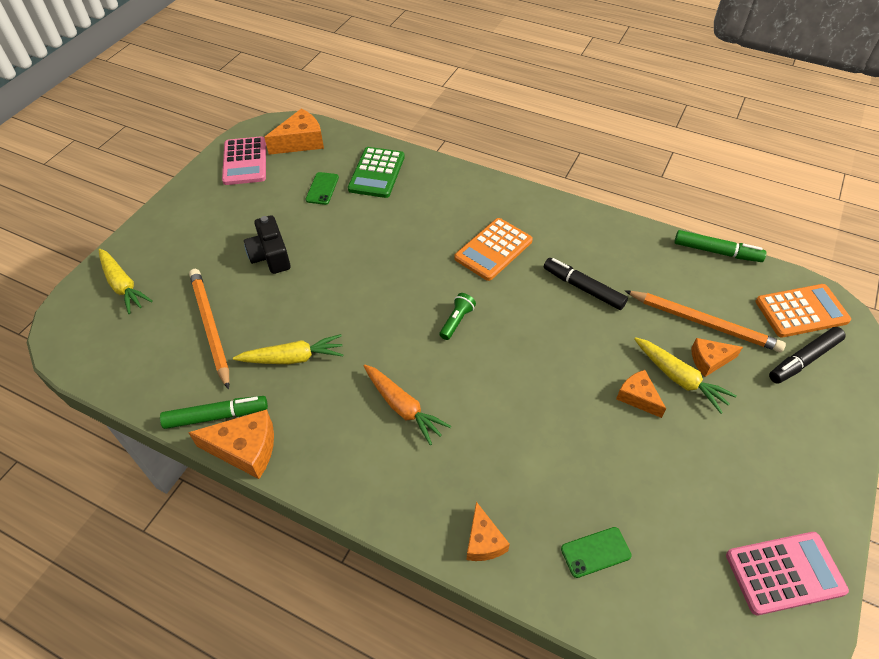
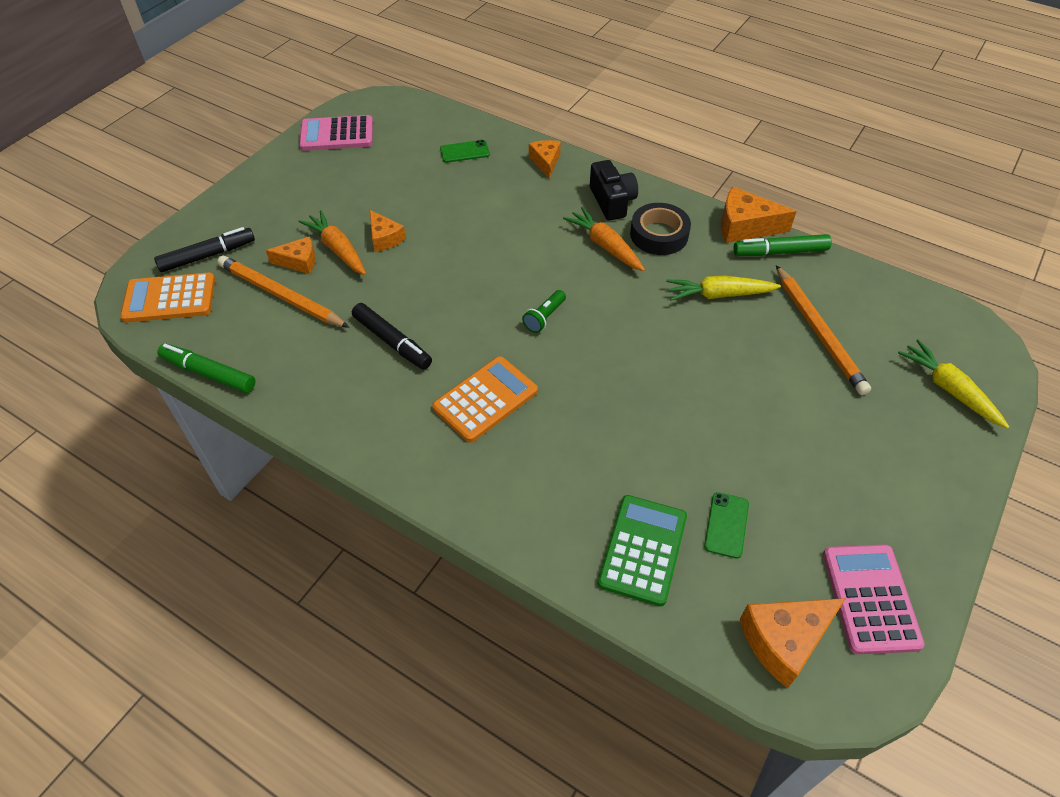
camera: 175 degrees left, 0 degrees up
(270, 256) = (775, 415): black camera -> black camera (612, 201)
(344, 428) = (659, 235): none -> black tape
(679, 378) = (338, 249): yellow carrot -> orange carrot

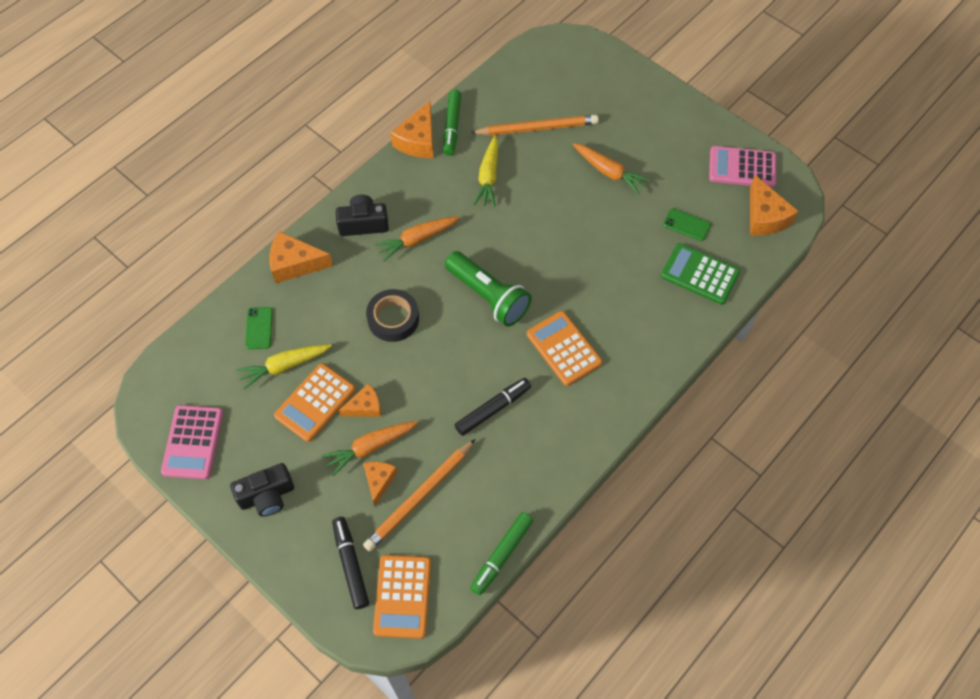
camera: 80 degrees left, 10 degrees up
(282, 188) = (267, 496): none -> black camera
(385, 202) = (315, 402): none -> orange calculator
(544, 317) = (488, 296): green flashlight -> green flashlight, size x2.14
(545, 162) = (295, 264): orange cheese -> orange cheese, size x1.57
(659, 235) = (413, 200): black tape -> black tape (393, 319)
(781, 418) = (609, 172): none -> orange carrot
(949, 389) = (599, 75): yellow carrot -> yellow carrot (284, 366)

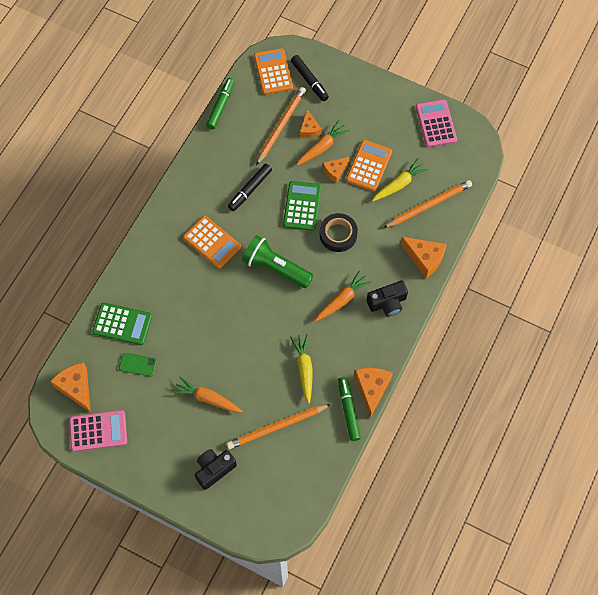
camera: 165 degrees right, 5 degrees up
(259, 328) = (428, 205): green phone -> orange pencil
(267, 496) = (375, 105): black camera -> black camera (214, 469)
(295, 264) = (424, 258): orange cheese -> orange cheese turned 45 degrees clockwise
(428, 368) = (302, 206): none -> green calculator

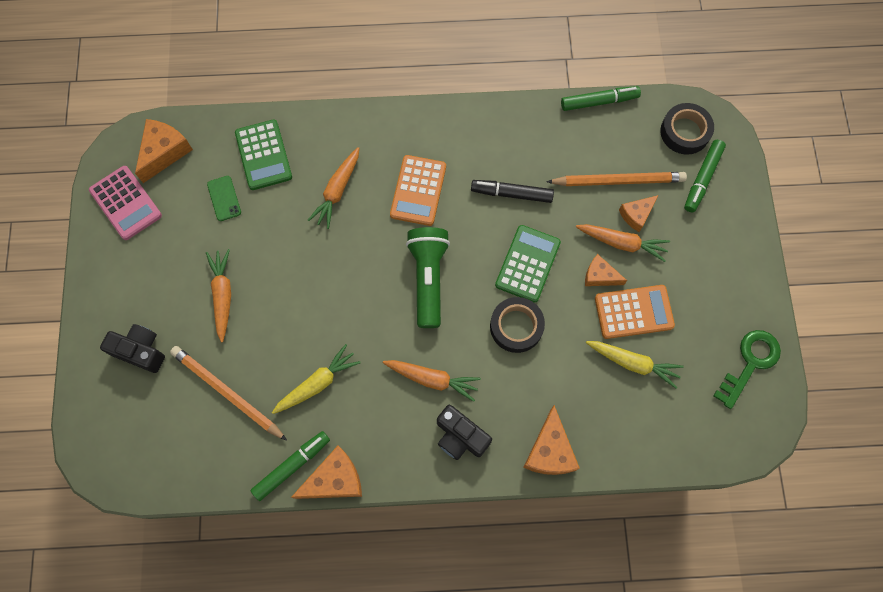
camera: 60 degrees right, 5 degrees up
(179, 291) = (337, 191): none -> orange carrot
(273, 72) = (685, 132): orange calculator -> black tape
(302, 206) = (527, 264): green calculator -> green calculator turned 45 degrees counterclockwise
(309, 81) = (702, 179): black marker -> green marker
(428, 205) = (627, 416): orange pencil -> none
(436, 124) = (750, 362): pink calculator -> green key

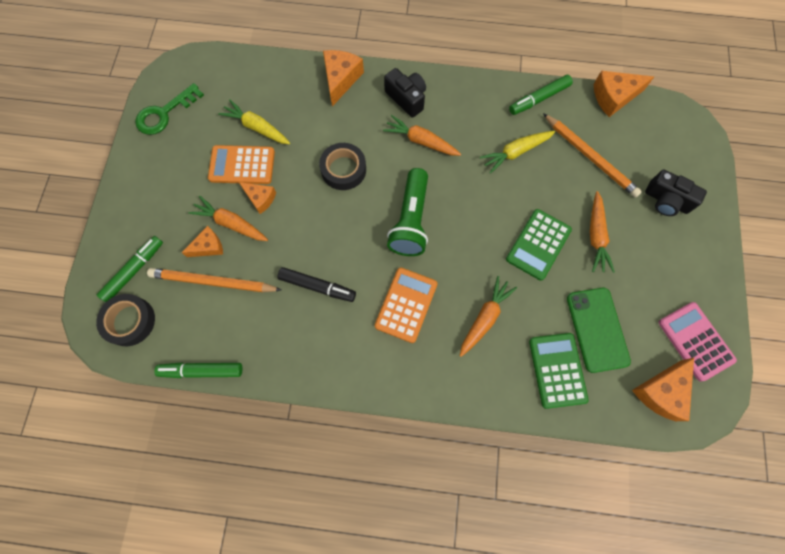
camera: 170 degrees left, 0 degrees up
(224, 198) = (597, 329): green phone -> green phone, size x1.82
(334, 480) = (507, 85): orange cheese -> orange cheese (614, 97)
(527, 264) = (320, 219): green calculator -> green calculator (538, 244)

